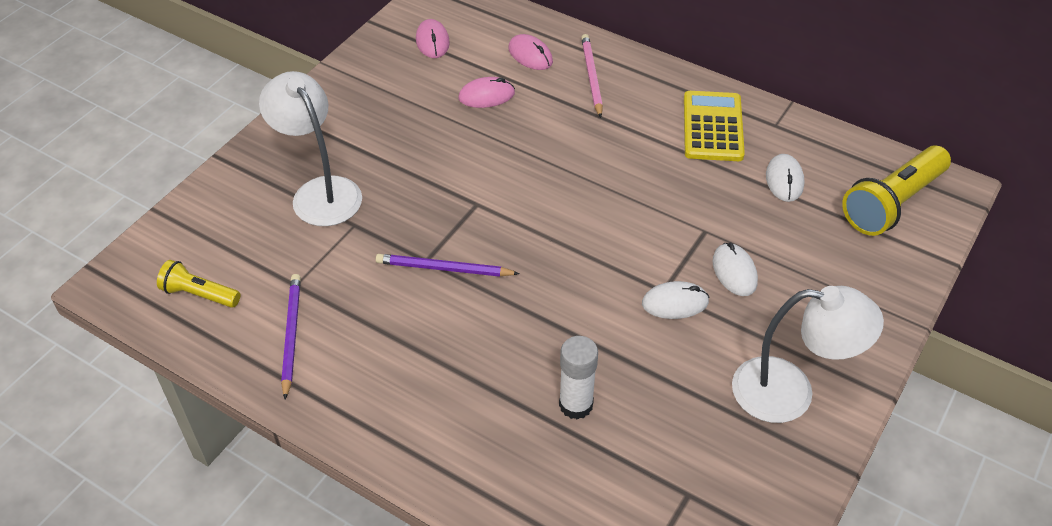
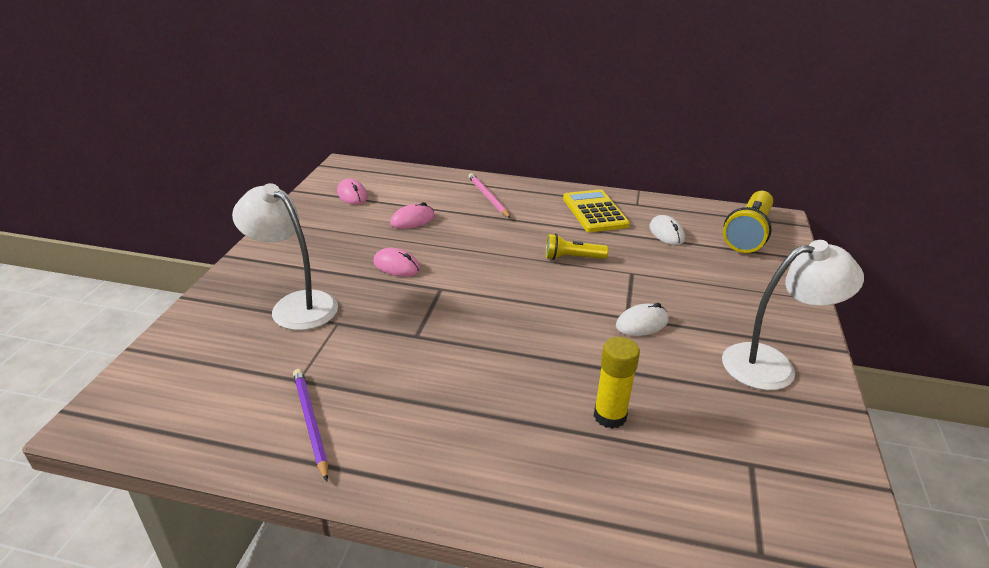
camera: 20 degrees left, 15 degrees down
(199, 294) = (199, 409): yellow flashlight -> yellow flashlight (572, 258)
(444, 269) = (435, 339): purple pencil -> none
(530, 55) = (434, 192): pink mouse -> pink mouse (396, 266)
(576, 404) = (610, 416): white glue stick -> yellow glue stick
(734, 272) = (672, 294): white mouse -> none

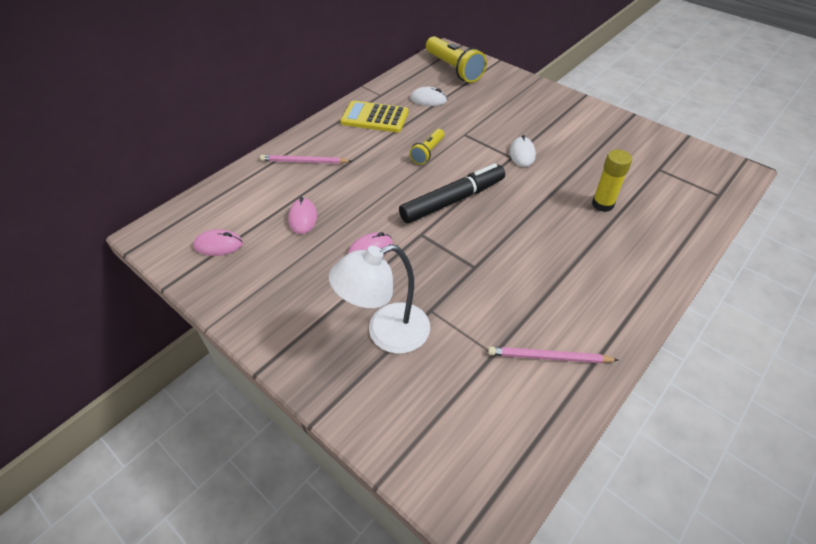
camera: 60 degrees left, 15 degrees up
(310, 423) = (549, 357): purple pencil -> pink pencil
(509, 294) = (453, 200): none -> black marker
(772, 365) = (586, 124): white lamp -> none

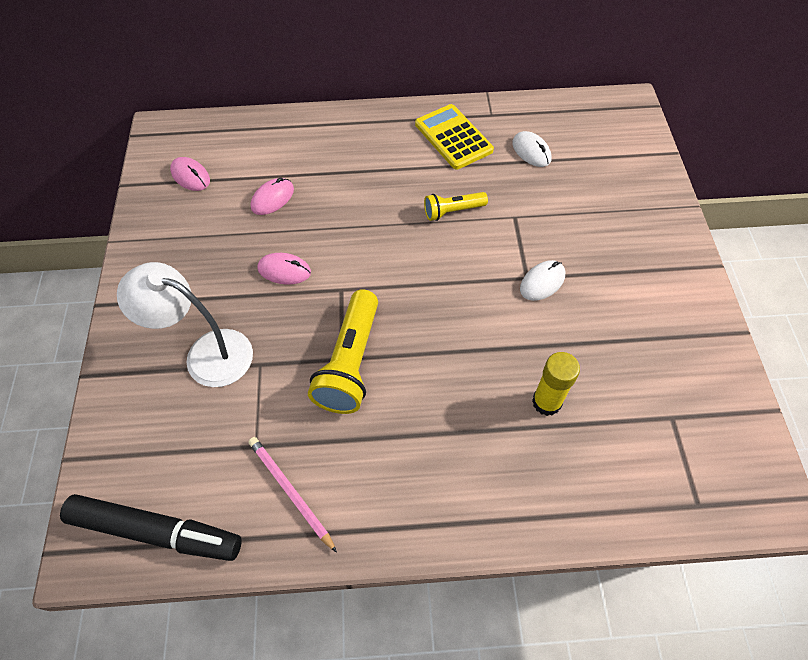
camera: 45 degrees right, 10 degrees up
(304, 162) = (338, 143): pink pencil -> none
(453, 200) = (409, 279): black marker -> black marker (156, 531)
(454, 69) = (607, 132): yellow flashlight -> yellow flashlight (350, 363)

